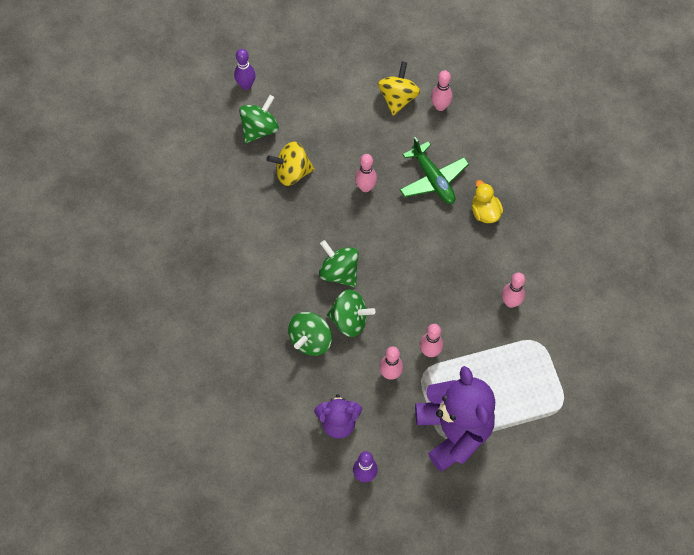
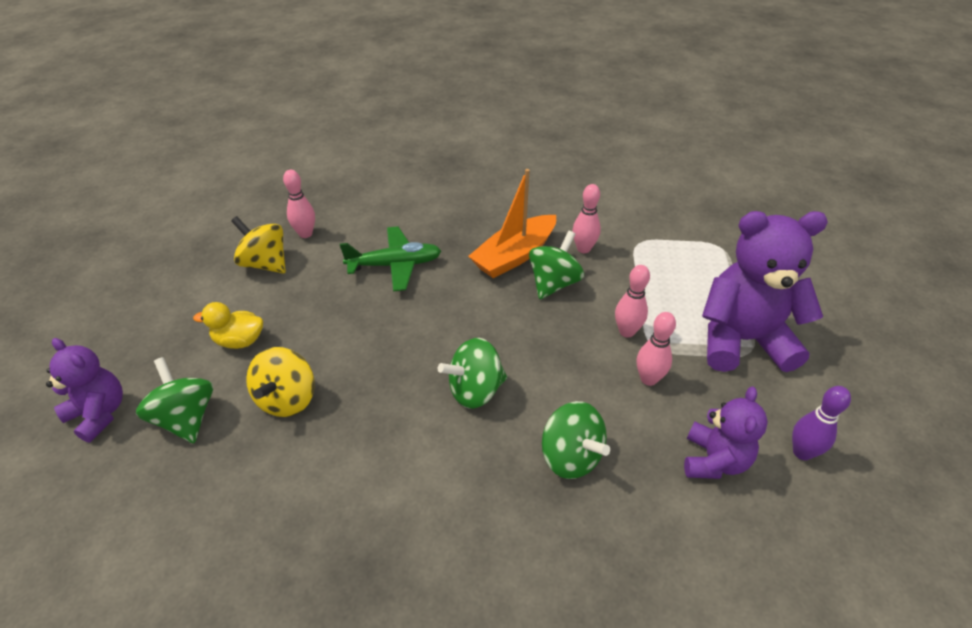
camera: 70 degrees left, 20 degrees down
(246, 85) = (99, 414): purple bowling pin -> purple teddy bear
(349, 320) = (554, 400): green spinning top -> green spinning top (554, 283)
(365, 187) = (365, 327): pink bowling pin -> none
(479, 255) = (514, 256): none -> orange boat
(485, 212) = (462, 237): yellow duck -> yellow duck (239, 341)

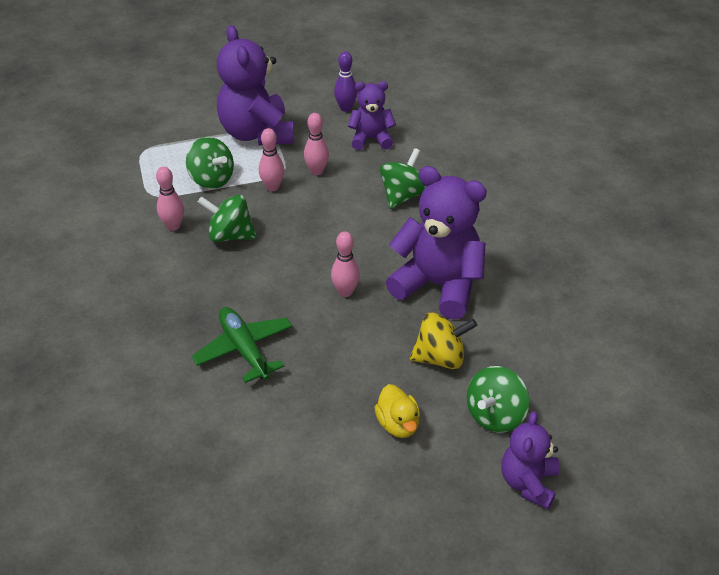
camera: 110 degrees left, 0 degrees up
(265, 264) = (283, 461): yellow spinning top -> none
(305, 234) = (218, 449): pink bowling pin -> pink bowling pin (345, 292)
(388, 436) = (438, 285): none -> purple teddy bear
(475, 390) = (372, 252): green spinning top -> green spinning top (212, 179)
(514, 256) = (199, 268): orange boat -> none

